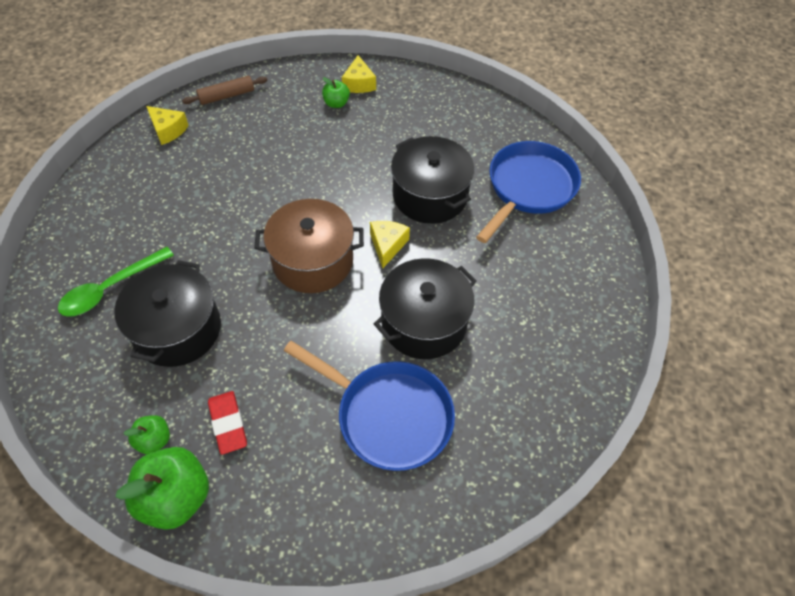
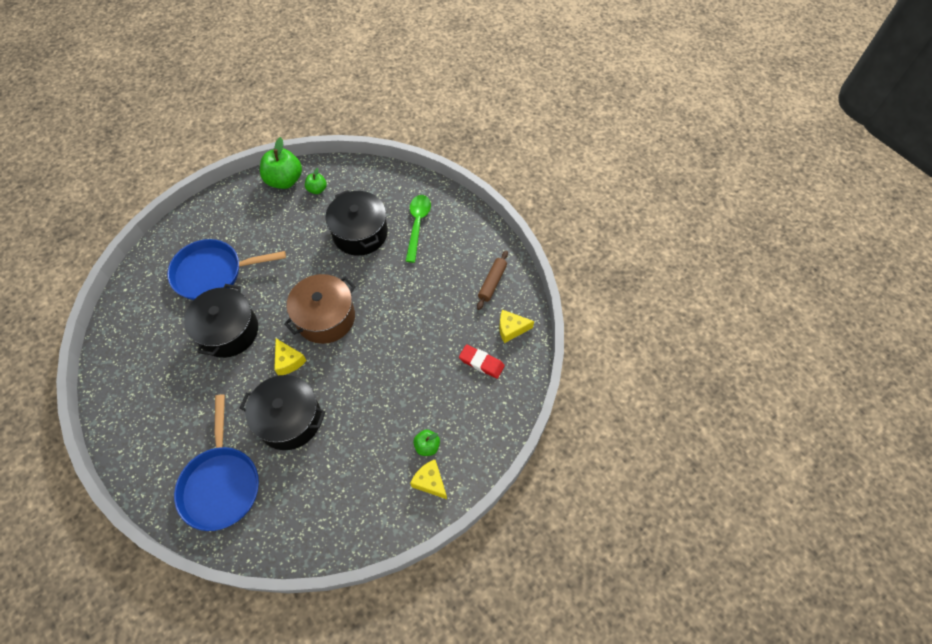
camera: 140 degrees right, 5 degrees up
(227, 96) = (510, 386): brown rolling pin -> brown rolling pin (492, 282)
(228, 424) = (290, 217): red eraser -> red eraser (481, 363)

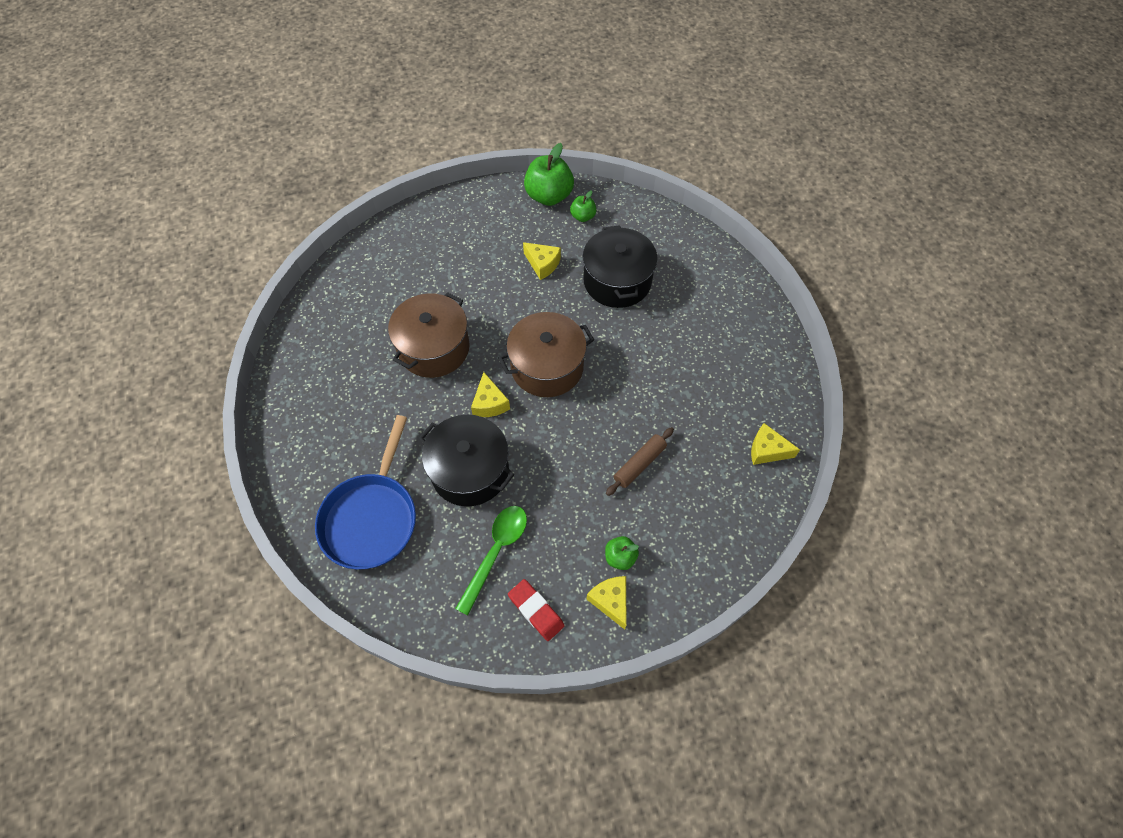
camera: 20 degrees right, 0 degrees up
(213, 273) = (437, 277): blue pan -> none
(229, 331) = (434, 348): black pot -> brown pot
(296, 237) = (542, 264): none -> yellow cheese
(417, 225) = (688, 291): green spoon -> green spoon (496, 552)
(481, 363) = (717, 479): red eraser -> red eraser (536, 611)
(492, 282) = (760, 387): brown rolling pin -> brown rolling pin (639, 464)

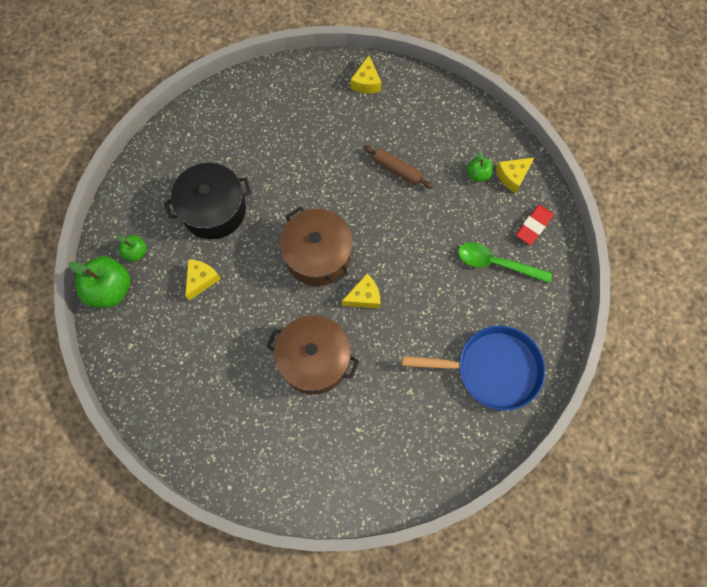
camera: 100 degrees left, 10 degrees up
(470, 470) = (432, 299): black pot -> none

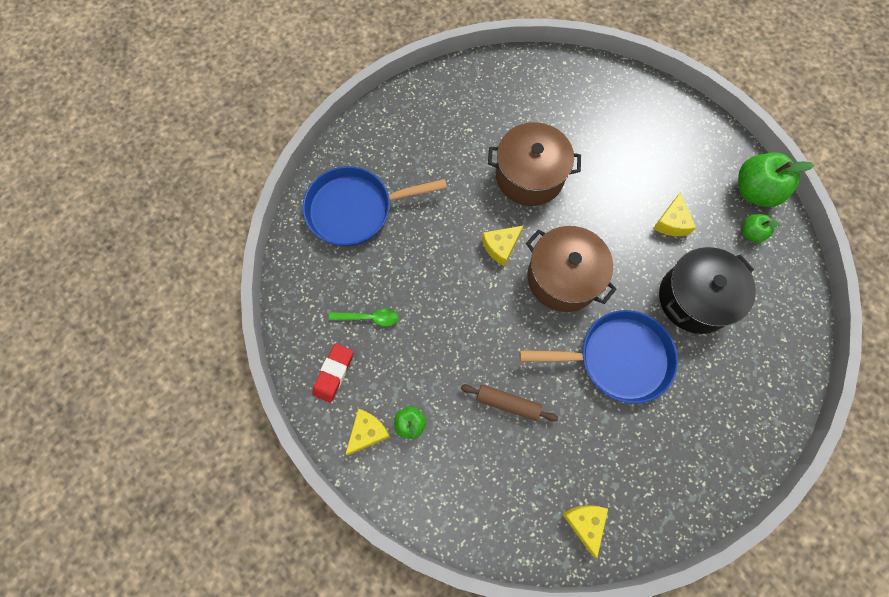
camera: 165 degrees right, 0 degrees up
(298, 181) = (617, 358): none -> blue pan
(496, 263) = (369, 318): green spoon -> green spoon, size x0.65

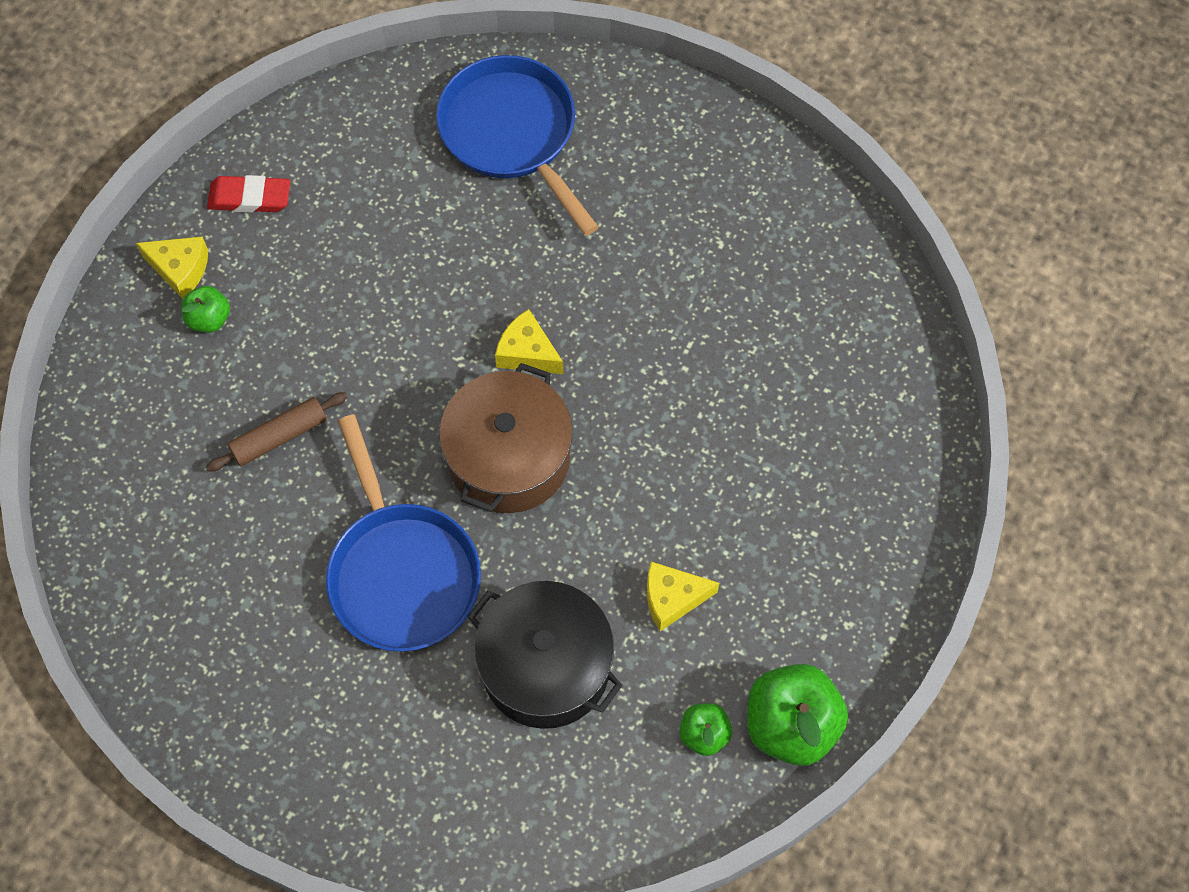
camera: 70 degrees right, 5 degrees down
(369, 318) = (347, 213): green spoon -> none
(507, 403) = (279, 436): brown rolling pin -> brown rolling pin turned 60 degrees clockwise
(529, 176) = (670, 357): brown pot -> none
(585, 523) = (137, 590): yellow cheese -> none

